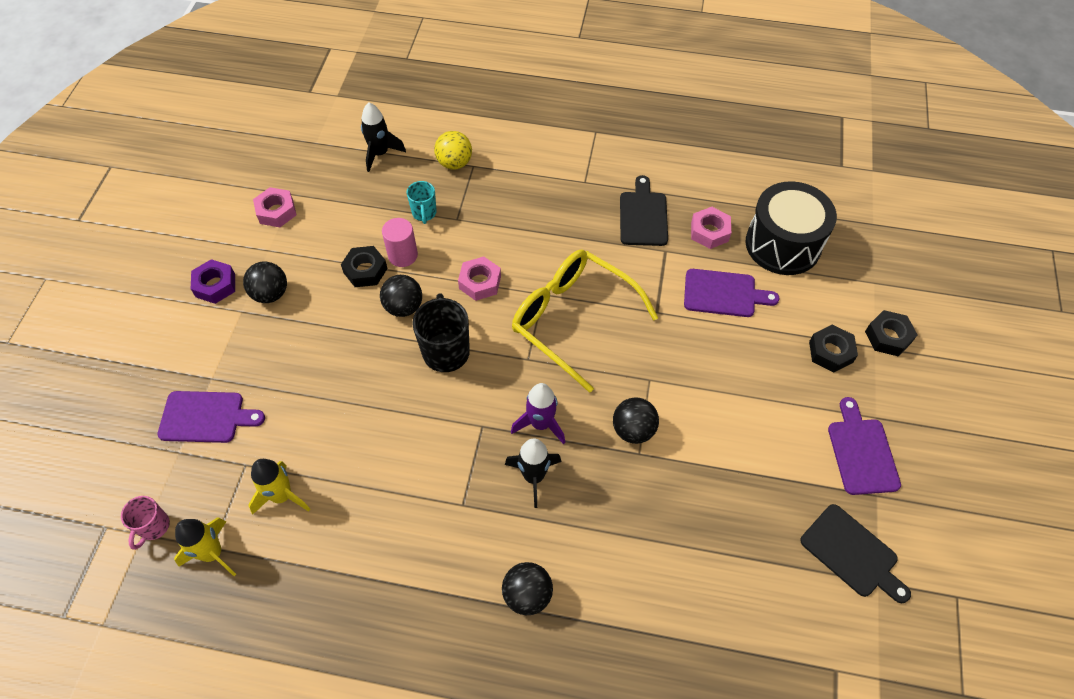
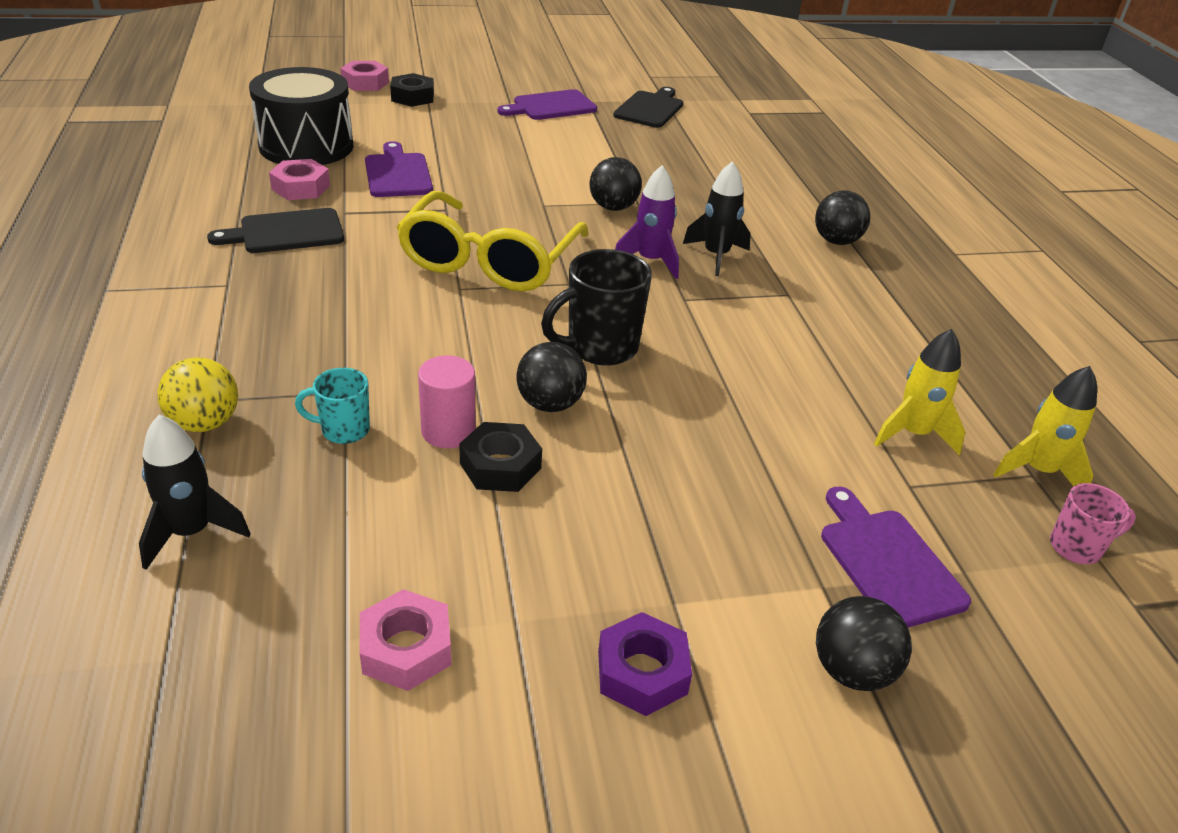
camera: 115 degrees left, 20 degrees down
(270, 294) = (614, 574): black ball -> black ball (852, 671)
(424, 213) = (343, 430): turquoise mug -> turquoise mug turned 150 degrees counterclockwise
(480, 282) = (466, 342): pink nut -> pink nut (365, 83)
(830, 352) = (447, 120): black nut -> none

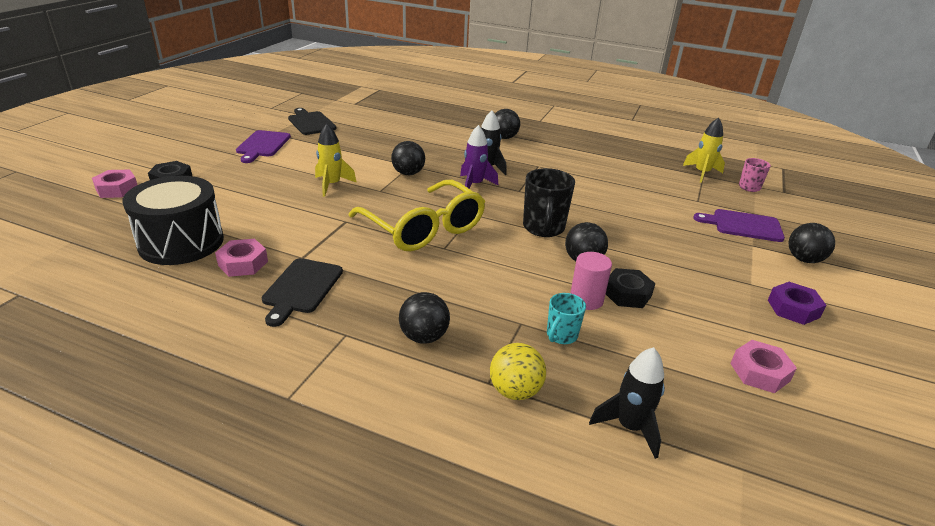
camera: 55 degrees left, 5 degrees down
(260, 332) = (424, 337): none -> black ball
(398, 173) = (276, 221): purple cutting board -> none
(913, 434) = (664, 185): yellow rocket -> yellow rocket (332, 185)

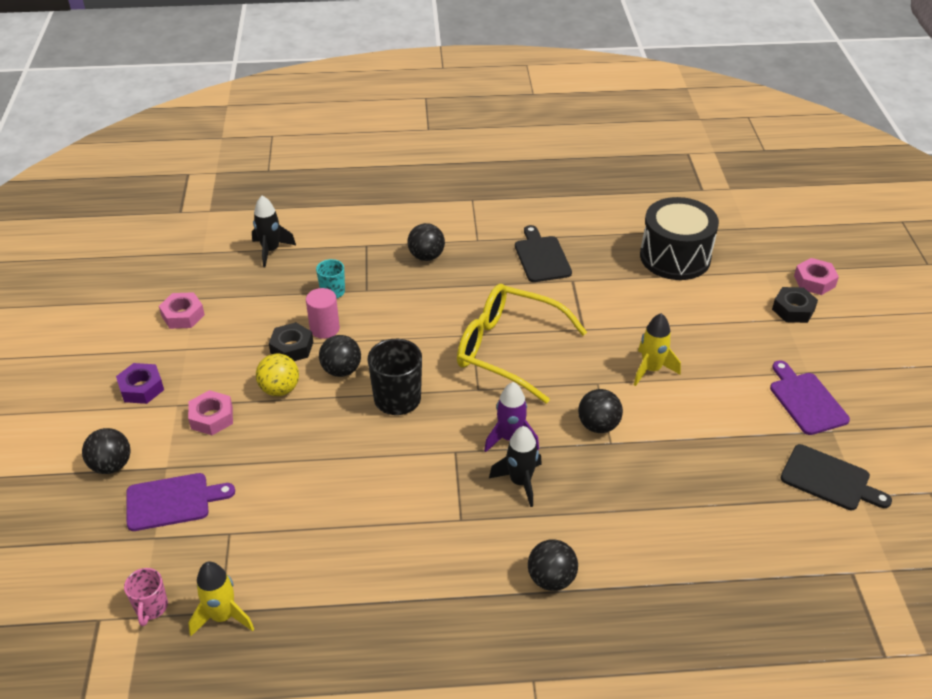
camera: 155 degrees right, 10 degrees up
(243, 263) = (606, 259): pink nut -> pink nut (212, 417)
(515, 391) = (347, 246): yellow ball -> yellow ball (280, 389)

